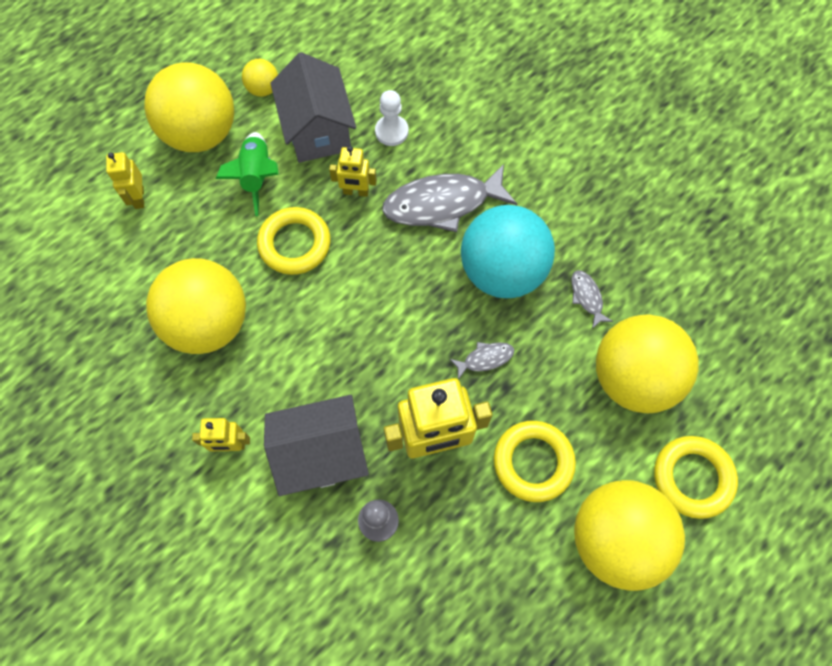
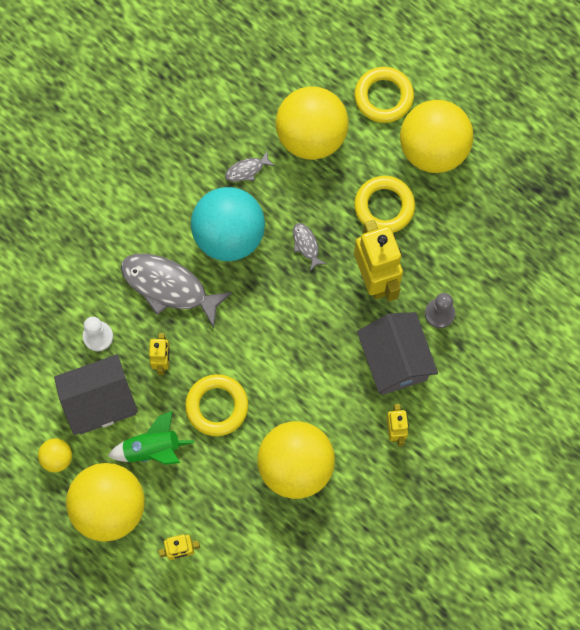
camera: 95 degrees left, 5 degrees up
(442, 204) = (169, 287): grey fish -> grey fish turned 135 degrees clockwise

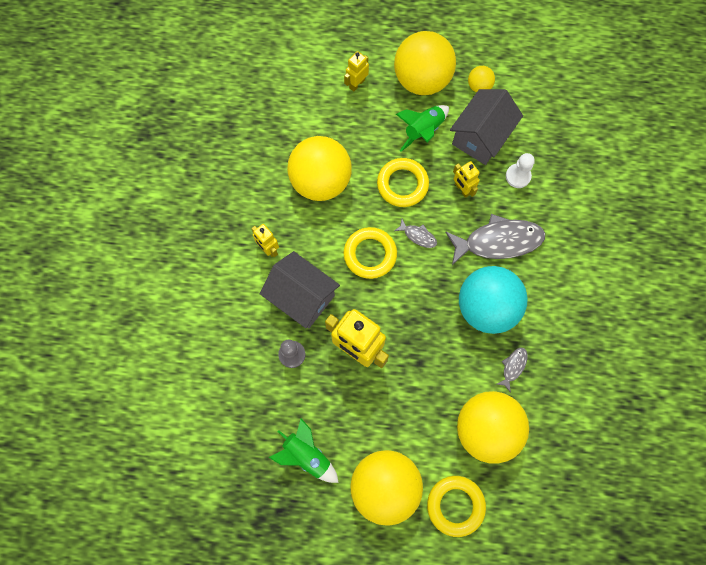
camera: 145 degrees right, 0 degrees up
(306, 245) = (426, 339): grey fish -> grey fish (418, 236)
(384, 206) = (390, 410): yellow ring -> yellow ring (370, 254)
(484, 219) = (306, 455): none -> green rocket

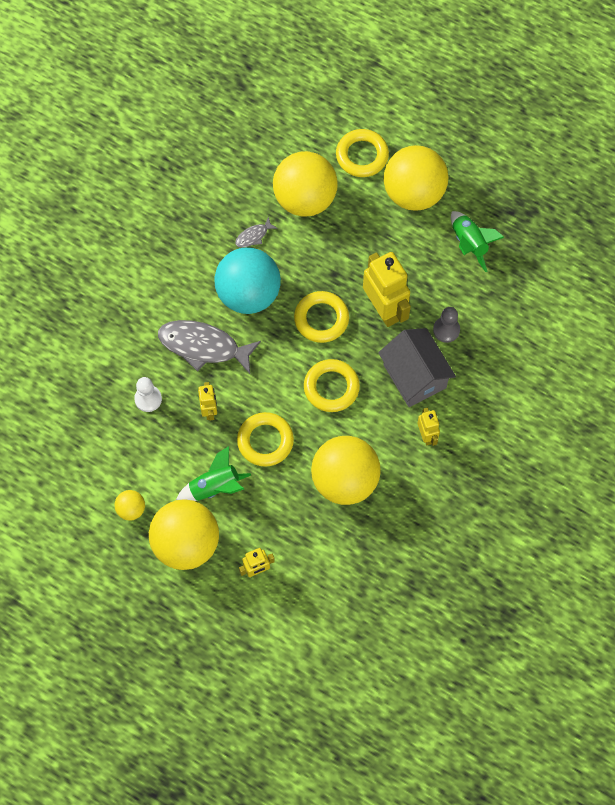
camera: 155 degrees left, 5 degrees down
(409, 313) = (321, 319): none -> yellow ring
(418, 236) = (276, 385): grey fish -> none
(481, 137) = (160, 454): grey house -> none

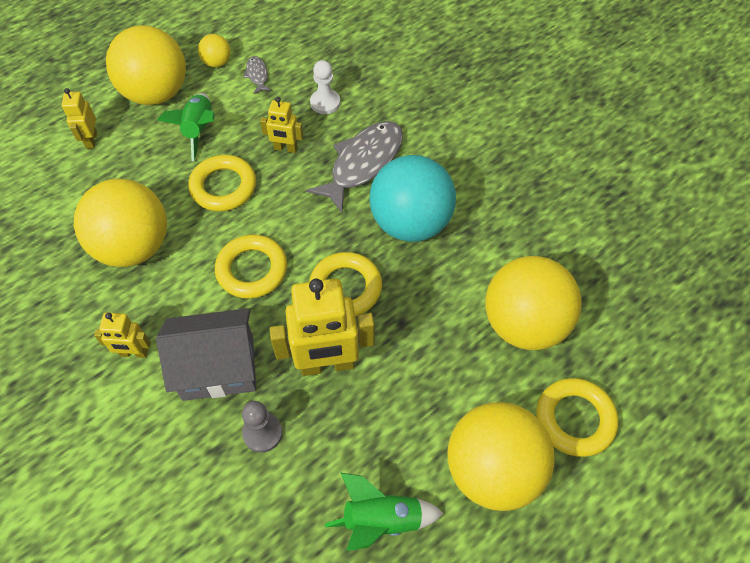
camera: 110 degrees right, 10 degrees down
(253, 236) = (487, 251): grey fish -> grey fish (257, 75)

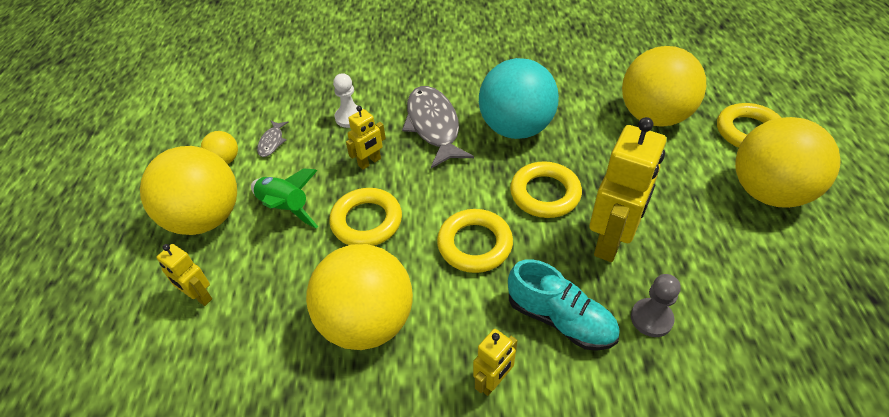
camera: 50 degrees left, 10 degrees down
(218, 368) = (560, 319): grey house -> turquoise shoe
(257, 75) = (272, 142): grey fish -> grey fish turned 105 degrees counterclockwise
(381, 520) = (781, 278): green rocket -> none

